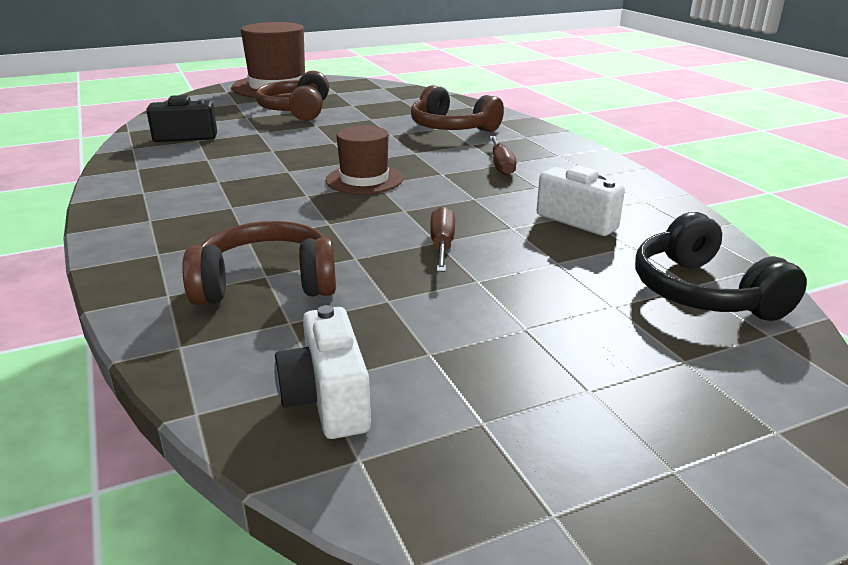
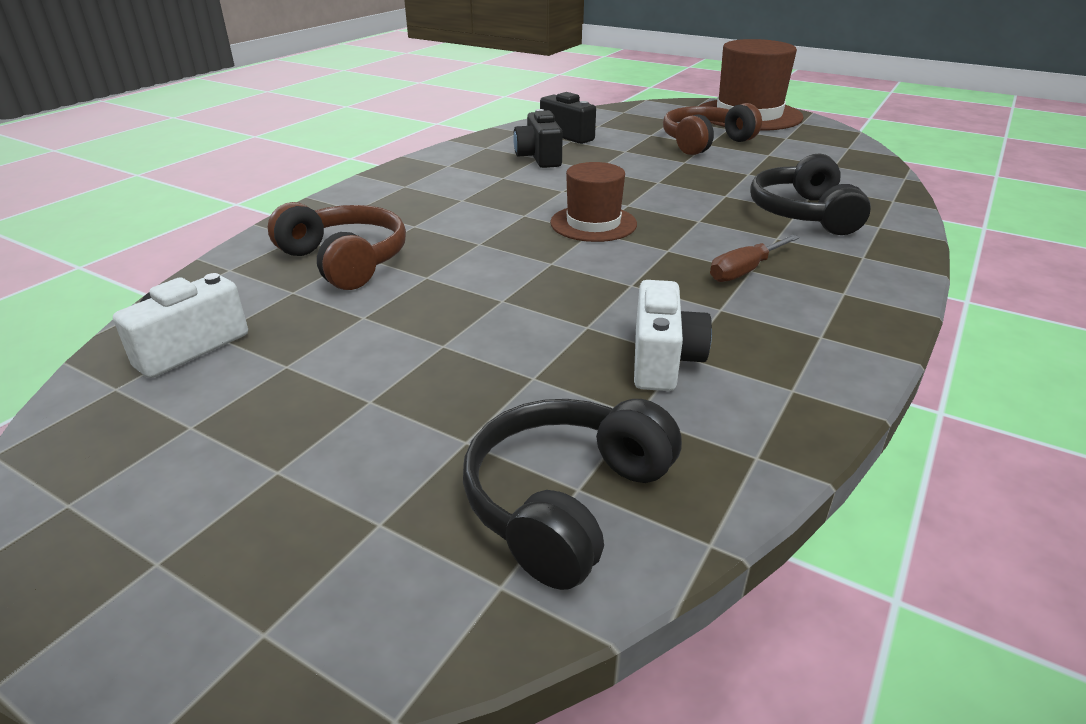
camera: 55 degrees right, 5 degrees up
(207, 159) = (539, 158): none -> black camera
(442, 246) = (496, 305): brown screwdriver -> none
(452, 128) = (803, 214): brown headphones -> black headphones

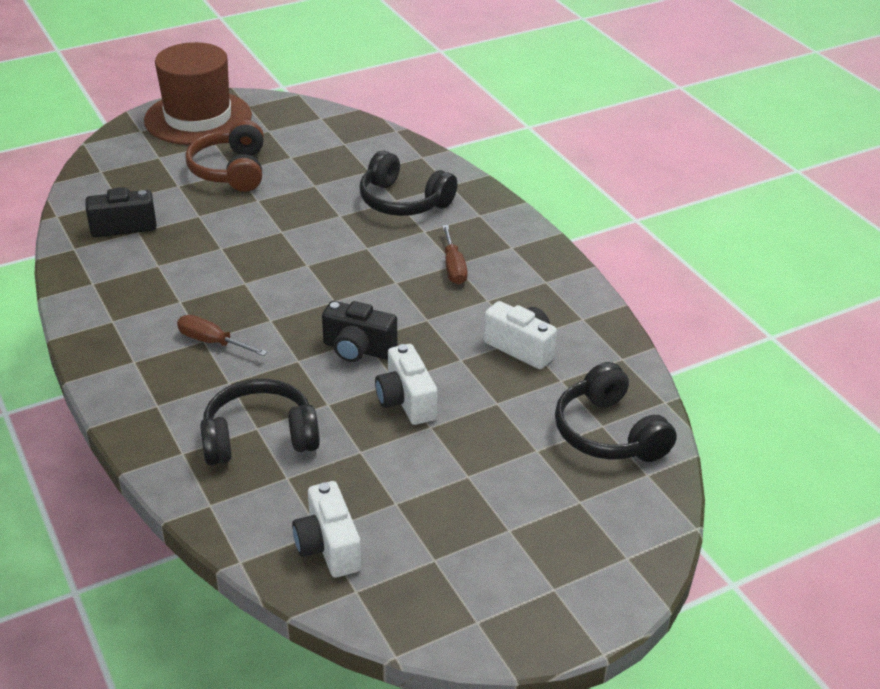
camera: 60 degrees left, 5 degrees up
(345, 261) = (259, 437): brown headphones -> black headphones
(463, 203) = (213, 342): none -> brown screwdriver
(474, 316) = (406, 401): none -> white camera
(539, 158) = (158, 265): black camera -> black camera (358, 349)
(593, 223) = (322, 294): brown hat -> none

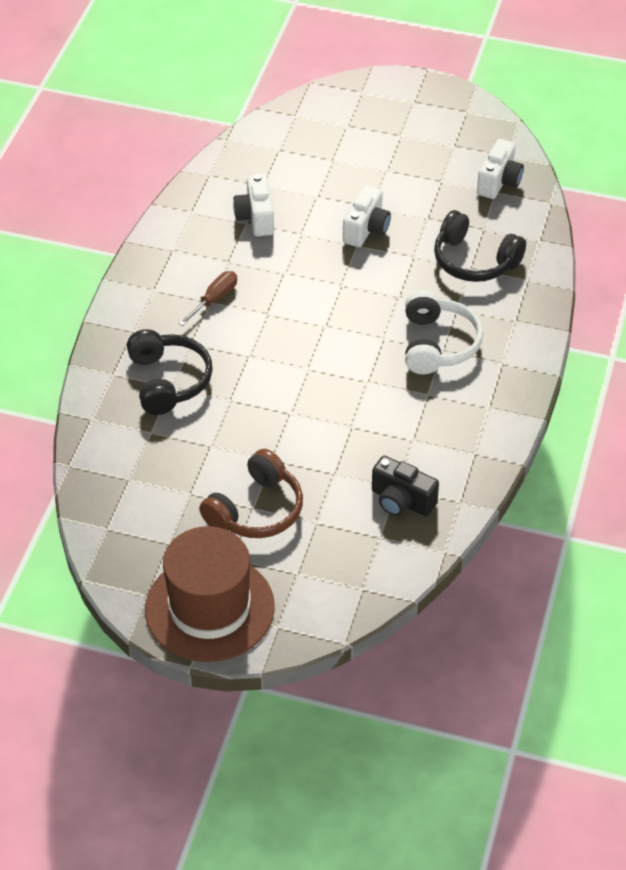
camera: 135 degrees left, 10 degrees up
(213, 342) = (438, 344): brown screwdriver -> white headphones
(358, 349) = (353, 280): black camera -> none
(608, 433) = (282, 144): black headphones -> none

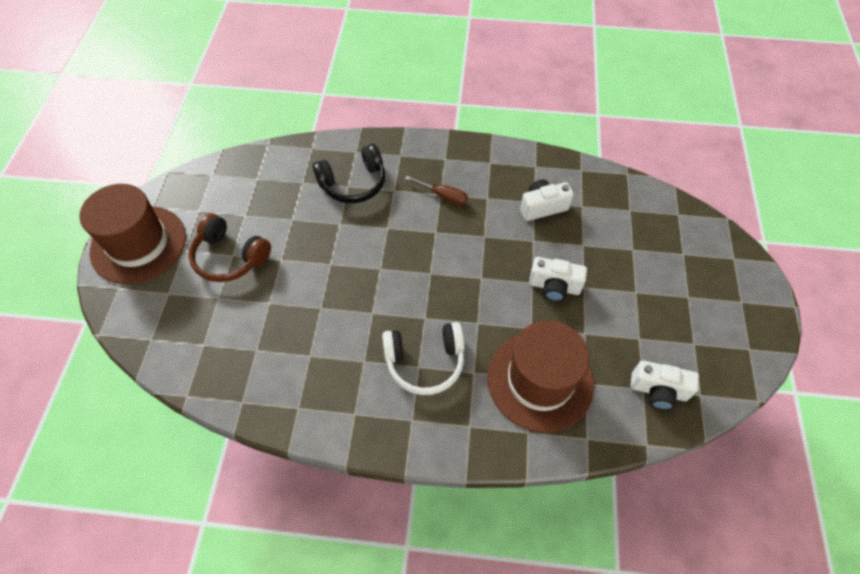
camera: 80 degrees right, 10 degrees up
(401, 501) = (241, 356): black camera -> none
(474, 261) = (540, 380): black headphones -> brown hat

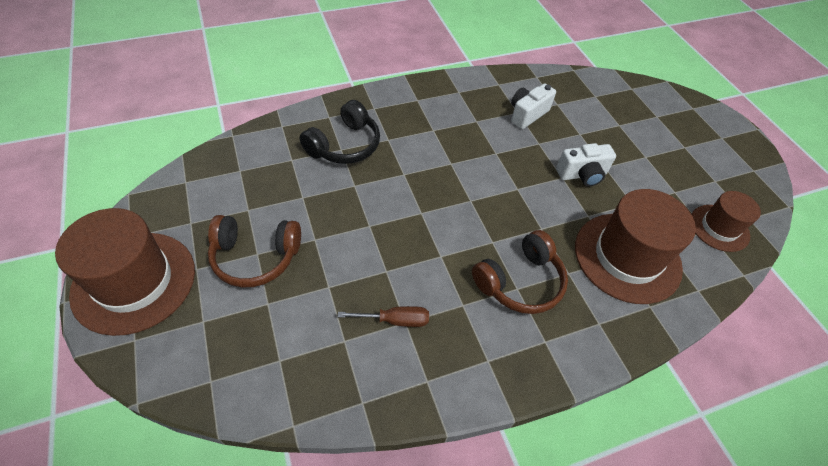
camera: 30 degrees left, 5 degrees down
(425, 362) = (520, 282): white headphones -> brown headphones
(443, 196) = (436, 131): brown screwdriver -> brown screwdriver (394, 320)
(658, 391) = (719, 228): white camera -> brown hat

